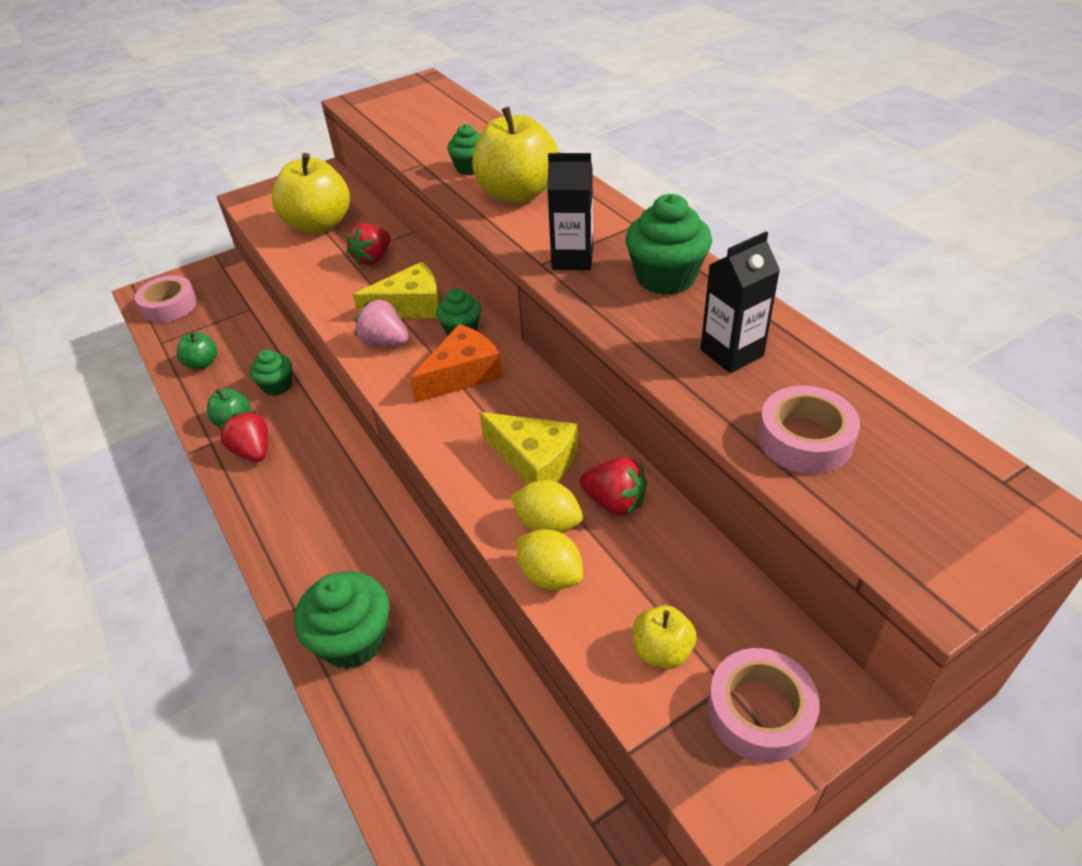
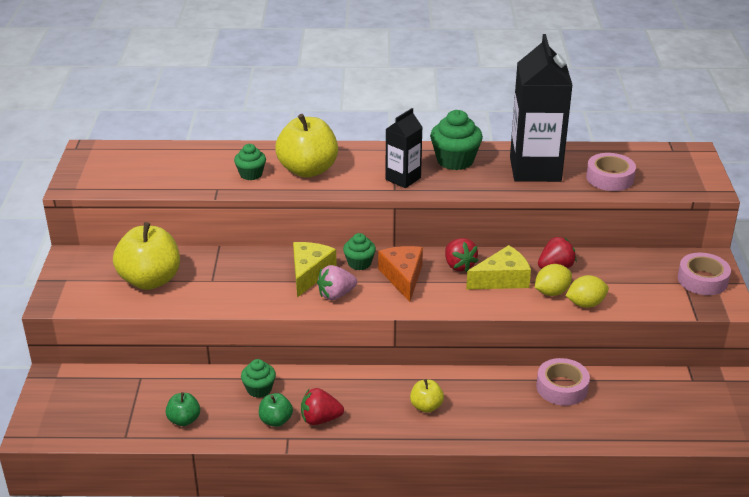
camera: 60 degrees left, 10 degrees down
(169, 305) = (75, 420): pink tape -> pink tape (562, 387)
(353, 640) = (526, 422): green cupcake -> none
(373, 259) = (231, 271): red strawberry -> red strawberry (459, 265)
(662, 651) = (654, 291): yellow apple -> yellow apple (426, 406)
(731, 353) = (535, 169): black carton -> black carton, size x1.85

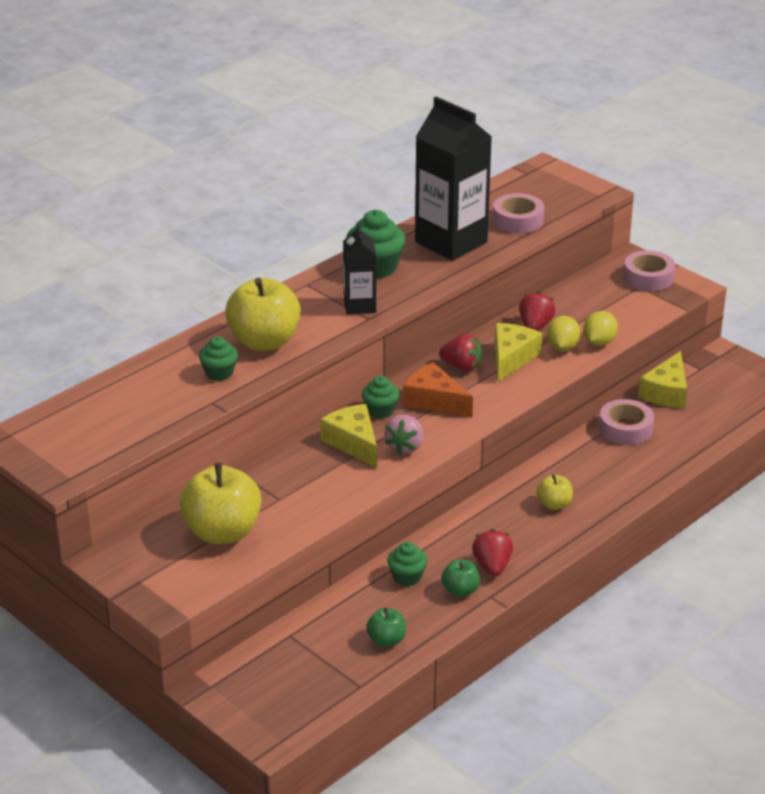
camera: 45 degrees left, 0 degrees up
(320, 419) = (492, 566): red strawberry -> red strawberry turned 135 degrees clockwise
(636, 381) = (666, 392): none -> yellow cheese

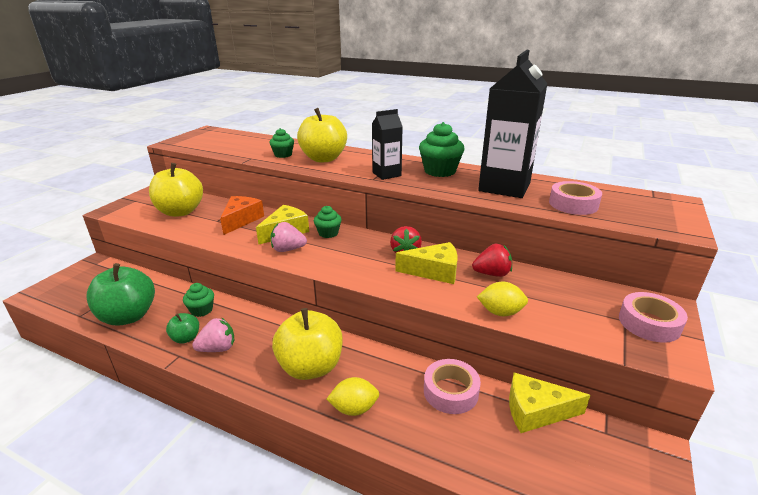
camera: 70 degrees right, 5 degrees down
(386, 640) = (128, 316): green apple -> green apple, size x2.06
(434, 401) = (351, 250): orange cheese -> orange cheese (241, 220)
(492, 566) = (218, 348): red strawberry -> pink strawberry
(554, 504) = (311, 367): yellow apple -> yellow apple, size x2.06
(562, 347) = (473, 293): yellow lemon -> yellow lemon (354, 408)

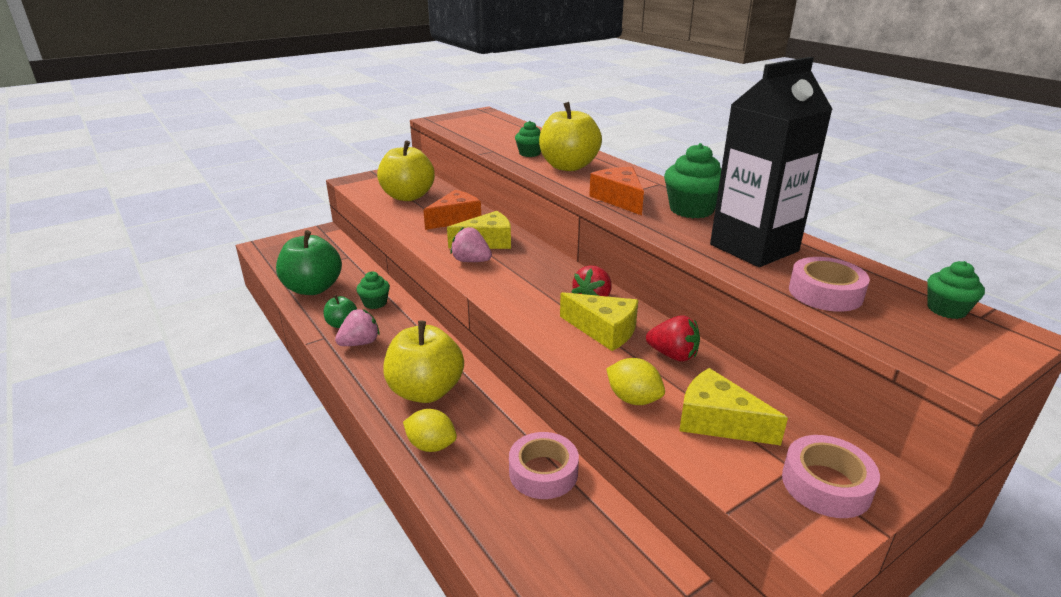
camera: 30 degrees right, 0 degrees up
(218, 348) = (360, 343): pink strawberry -> pink strawberry turned 45 degrees counterclockwise
(328, 233) = (529, 255): green cupcake -> green cupcake (946, 310)
(386, 174) = (619, 199): black carton -> orange cheese
(536, 411) = (621, 535): yellow cheese -> yellow cheese (717, 421)

